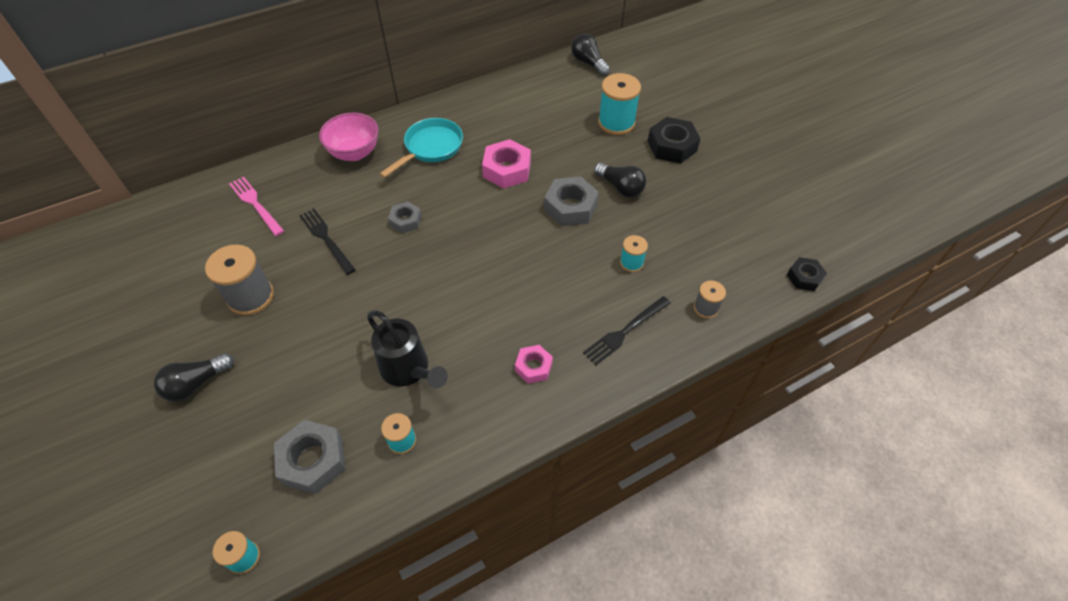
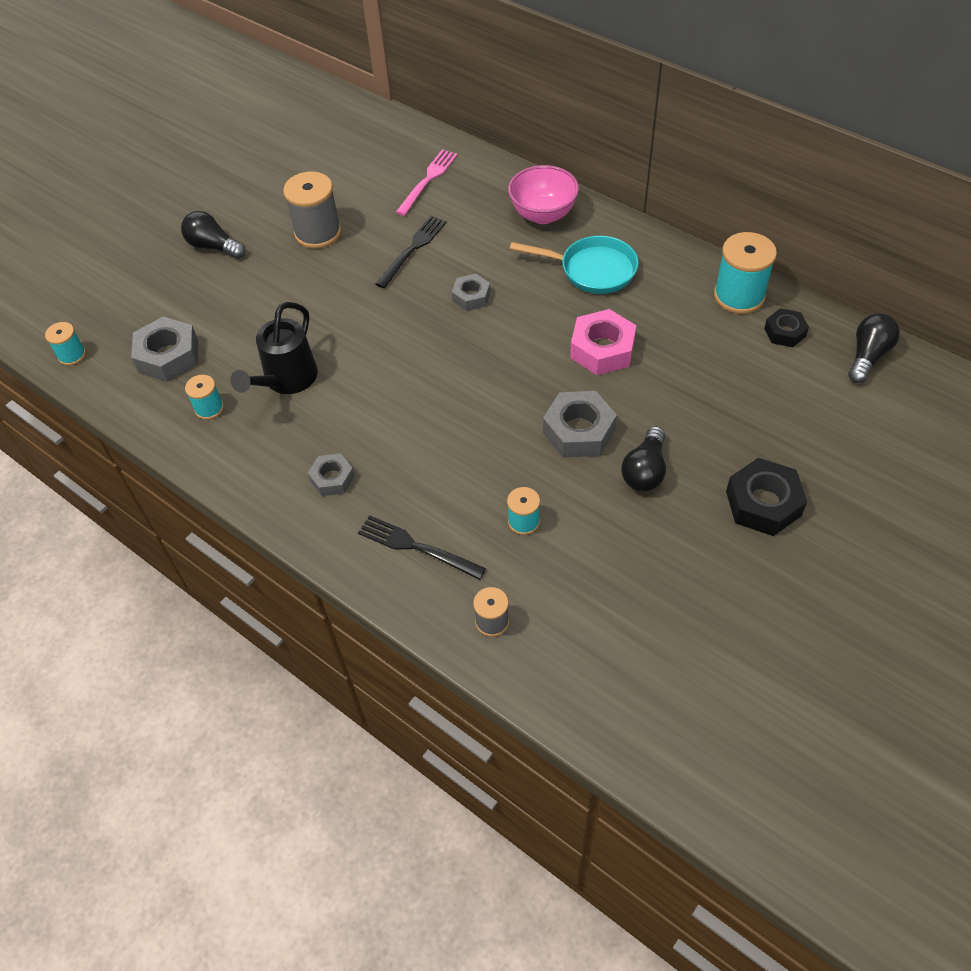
camera: 70 degrees right, 0 degrees up
(533, 367) = (332, 479): pink nut -> grey nut
(616, 122) = (765, 427): turquoise spool -> turquoise spool (739, 296)
(804, 277) = (605, 729): black nut -> black nut (784, 332)

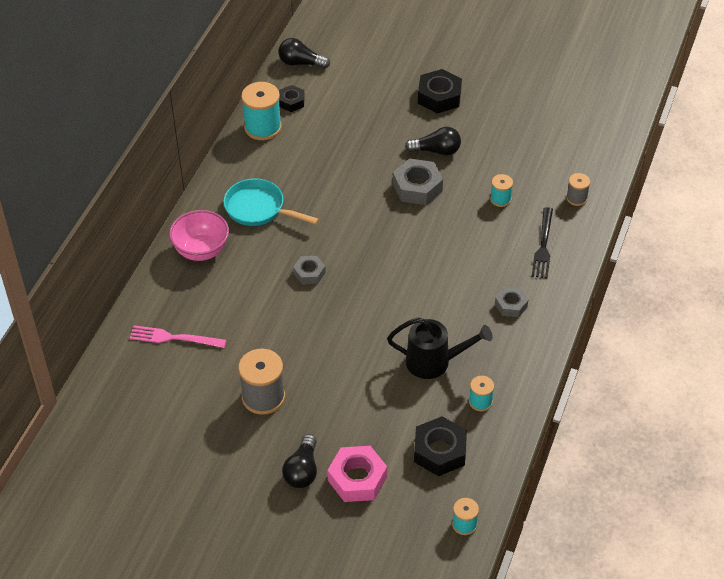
camera: 110 degrees left, 5 degrees down
(168, 356) = (439, 451): grey nut -> black nut
(413, 249) = (266, 324): black fork -> none
(592, 270) = (258, 208): turquoise pan -> turquoise pan turned 60 degrees counterclockwise
(602, 349) = (339, 189): pink nut -> pink nut (357, 479)

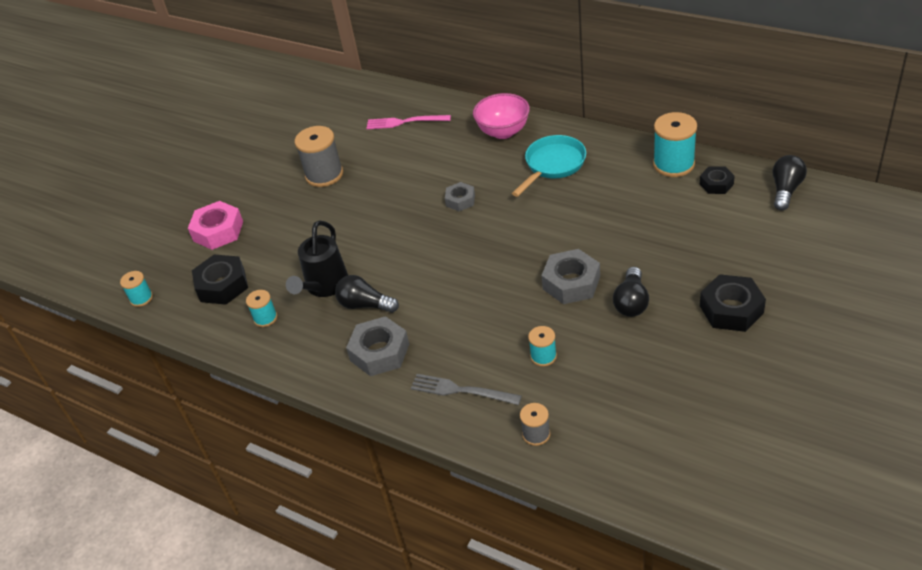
camera: 105 degrees right, 5 degrees down
(174, 338) = (404, 122): pink fork -> pink fork turned 105 degrees counterclockwise
(302, 470) = (241, 199): black light bulb -> black light bulb (365, 305)
(511, 305) = (380, 352): grey nut -> grey nut, size x1.66
(543, 246) = (461, 390): black fork -> grey fork

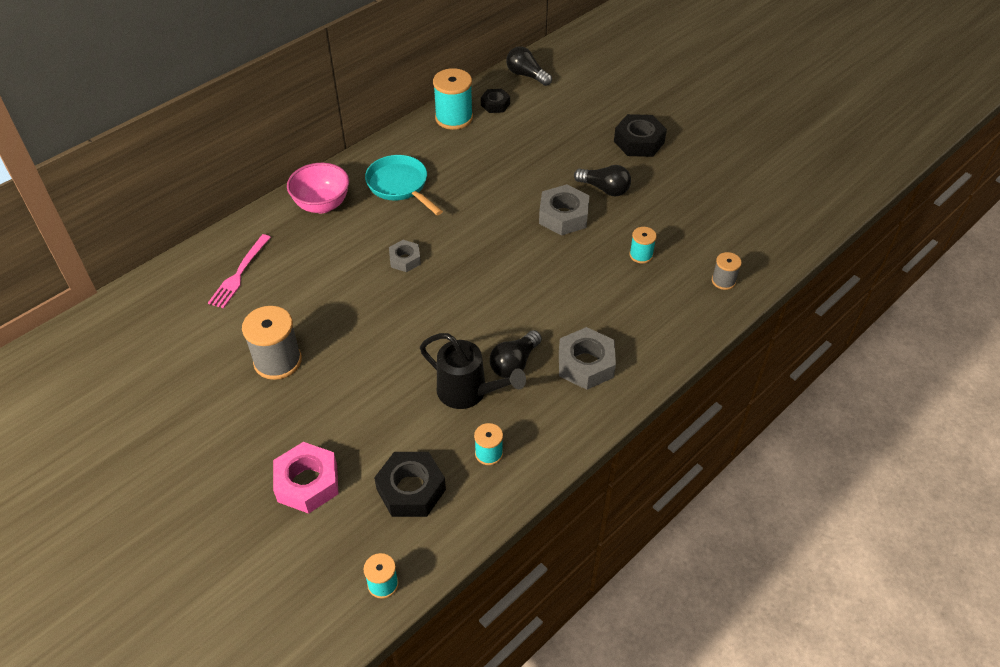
camera: 80 degrees left, 5 degrees up
(461, 390) = (658, 316): grey fork -> none

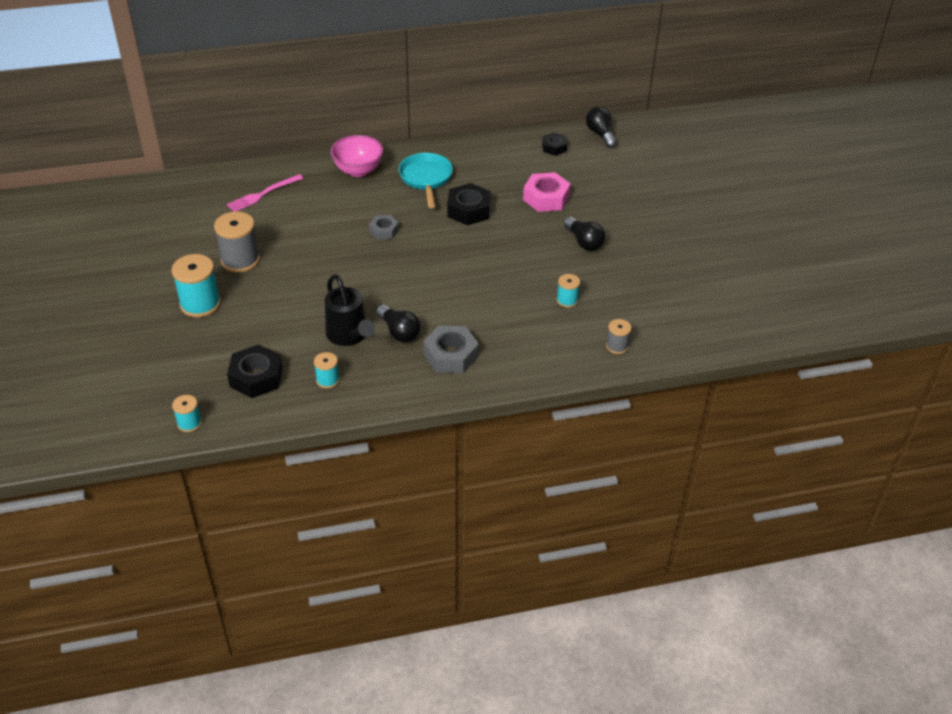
camera: 30 degrees right, 5 degrees down
(307, 483) = (195, 342): pink nut -> pink nut (546, 198)
(454, 118) = (511, 146): turquoise spool -> turquoise spool (200, 304)
(514, 363) = (399, 332): black light bulb -> black light bulb turned 105 degrees counterclockwise
(563, 216) = (531, 248): grey nut -> none
(639, 142) = (647, 218): black nut -> black nut (469, 210)

